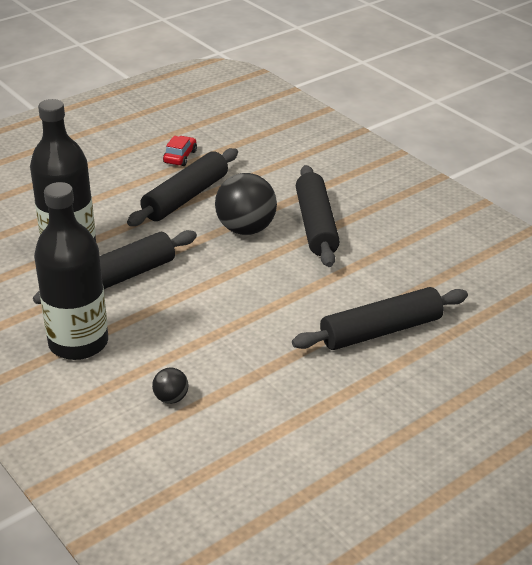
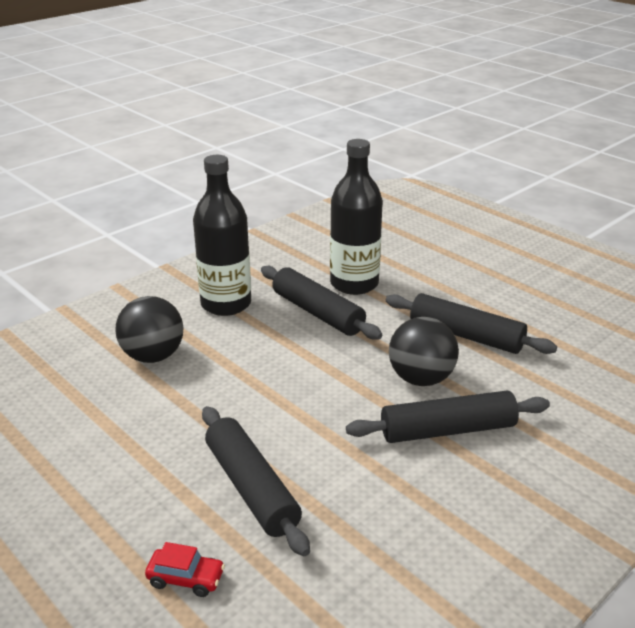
camera: 85 degrees right, 5 degrees down
(171, 398) = (153, 356): black ball -> black ball, size x2.08
(180, 157) = (543, 325): red car -> red car (186, 578)

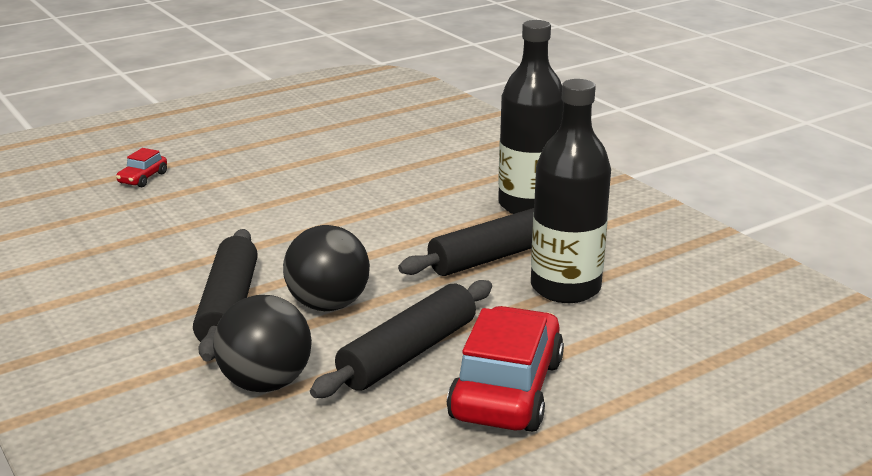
camera: 100 degrees right, 5 degrees down
(153, 356) = (435, 169): black ball -> black ball (266, 383)
(252, 488) = (218, 204): black rolling pin -> none
(483, 297) = (507, 389): none -> red car

